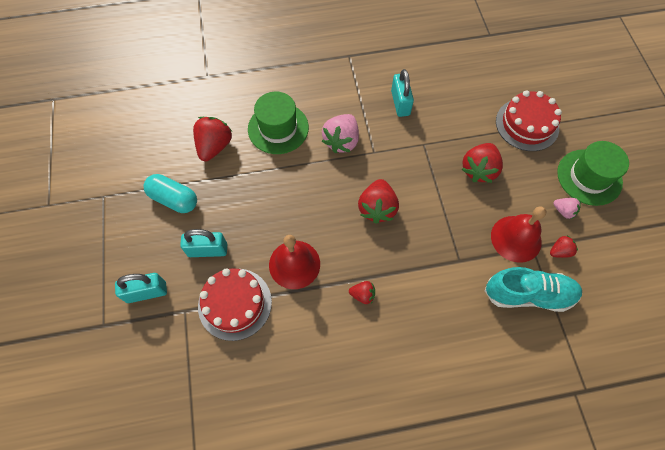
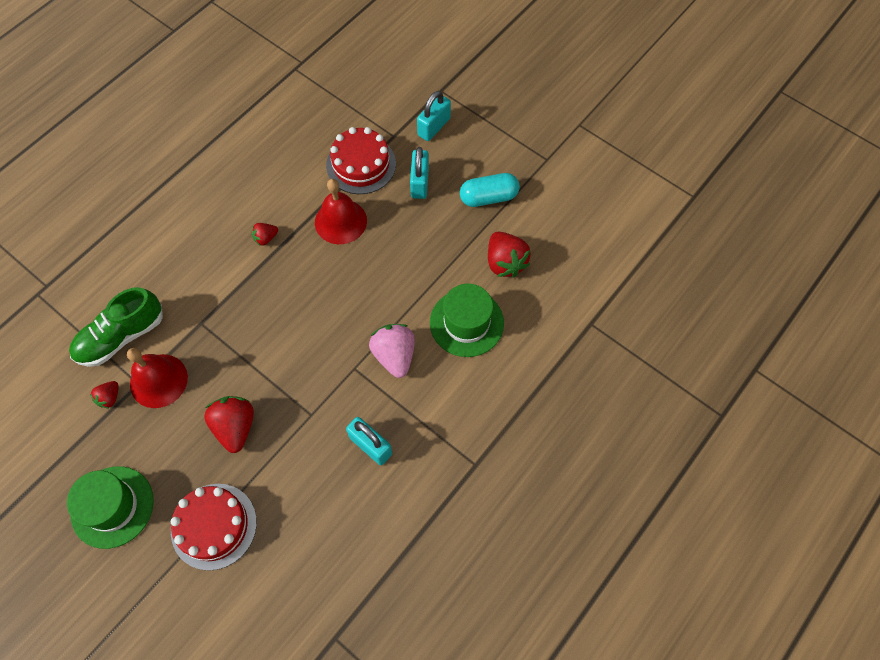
camera: 140 degrees right, 0 degrees up
(207, 250) = (420, 183): turquoise padlock -> turquoise padlock turned 45 degrees counterclockwise
(377, 208) = (308, 315): red strawberry -> none
(528, 294) = (121, 336): turquoise shoe -> green shoe
(563, 211) = (124, 444): pink strawberry -> none

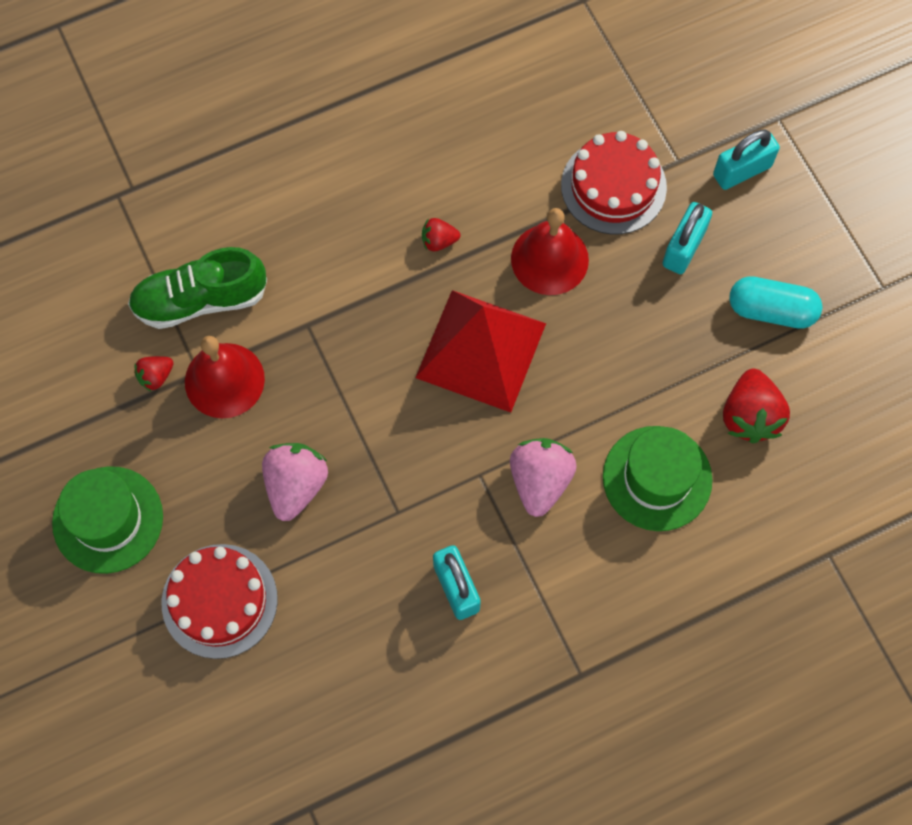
camera: 25 degrees right, 5 degrees up
(235, 427) = (296, 485): red strawberry -> pink strawberry
(321, 292) = (480, 350): none -> red pyramid

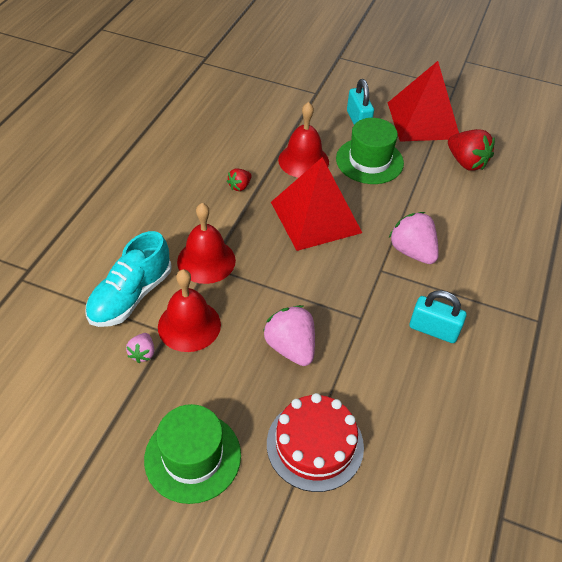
camera: 45 degrees left, 20 degrees down
(156, 376) = (142, 353): red strawberry -> pink strawberry
(200, 300) = (131, 296): green shoe -> turquoise shoe
(310, 315) = (206, 261): none -> red bell
(613, 186) = (299, 117): red cake -> none
(657, 478) = (461, 212): green hat -> green hat (369, 161)
(742, 171) = (347, 81): turquoise padlock -> none
(771, 310) = (423, 120): turquoise capsule -> red pyramid

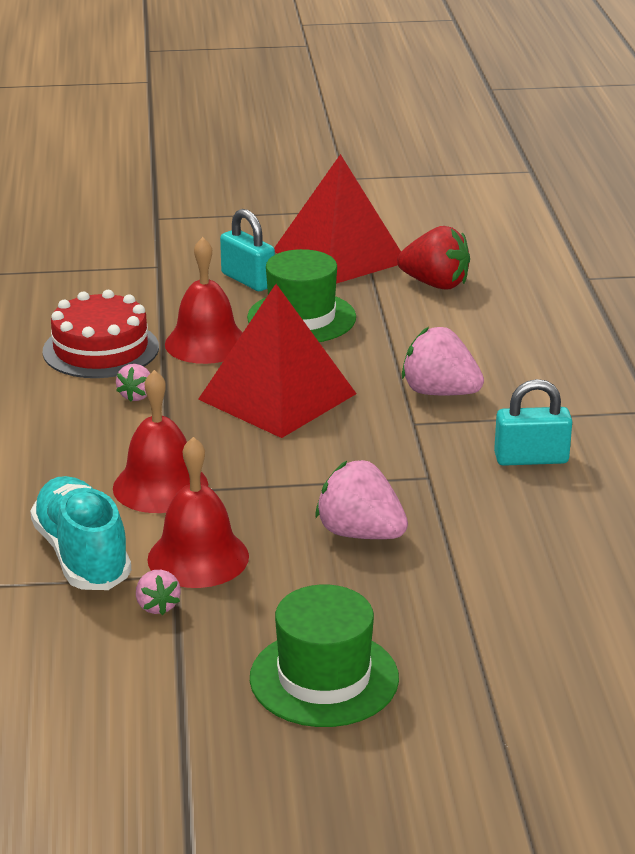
camera: 25 degrees left, 20 degrees down
(131, 296) = (82, 555): turquoise shoe -> turquoise shoe turned 150 degrees clockwise
(239, 186) = (136, 396): red strawberry -> pink strawberry
(315, 444) = (474, 612): red cake -> red cake (100, 349)

